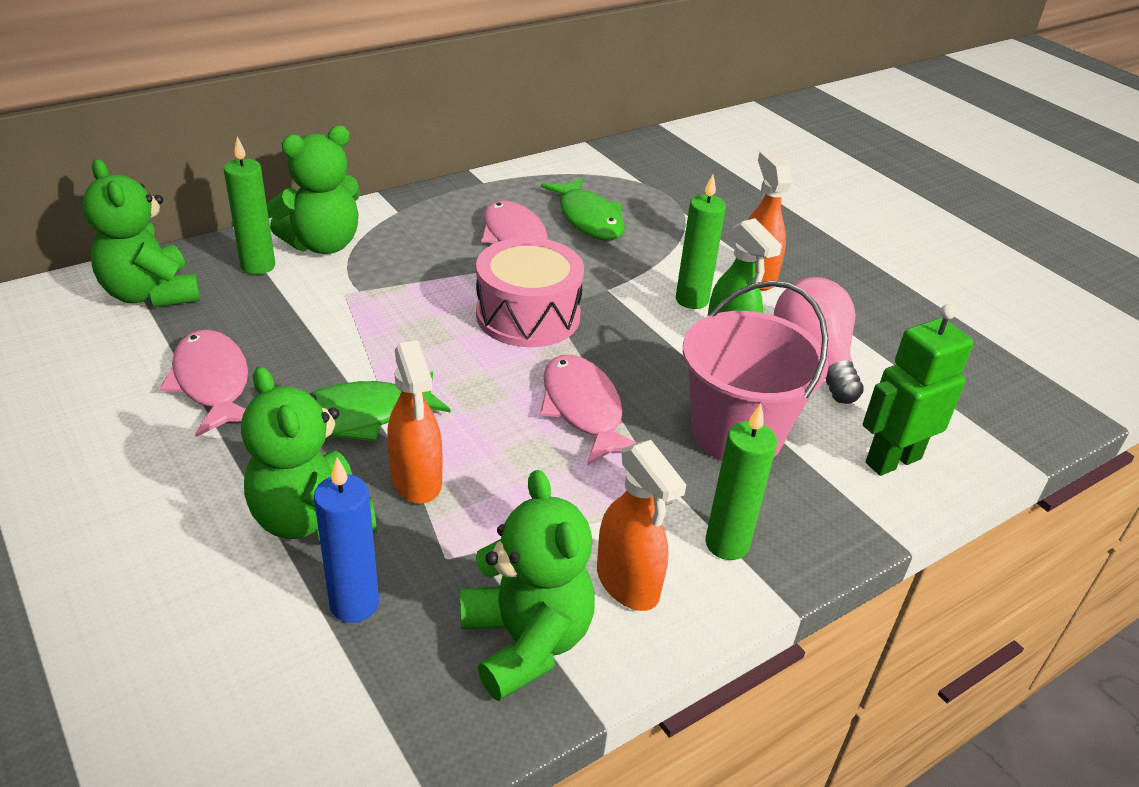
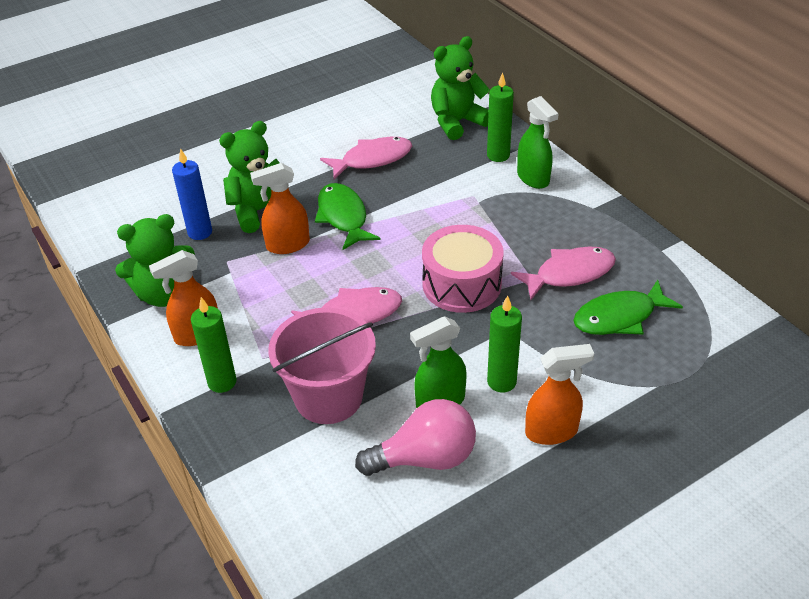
camera: 95 degrees right, 5 degrees up
(323, 244) = (533, 178): green teddy bear -> green spray bottle
(892, 460) = (297, 492): green robot -> none

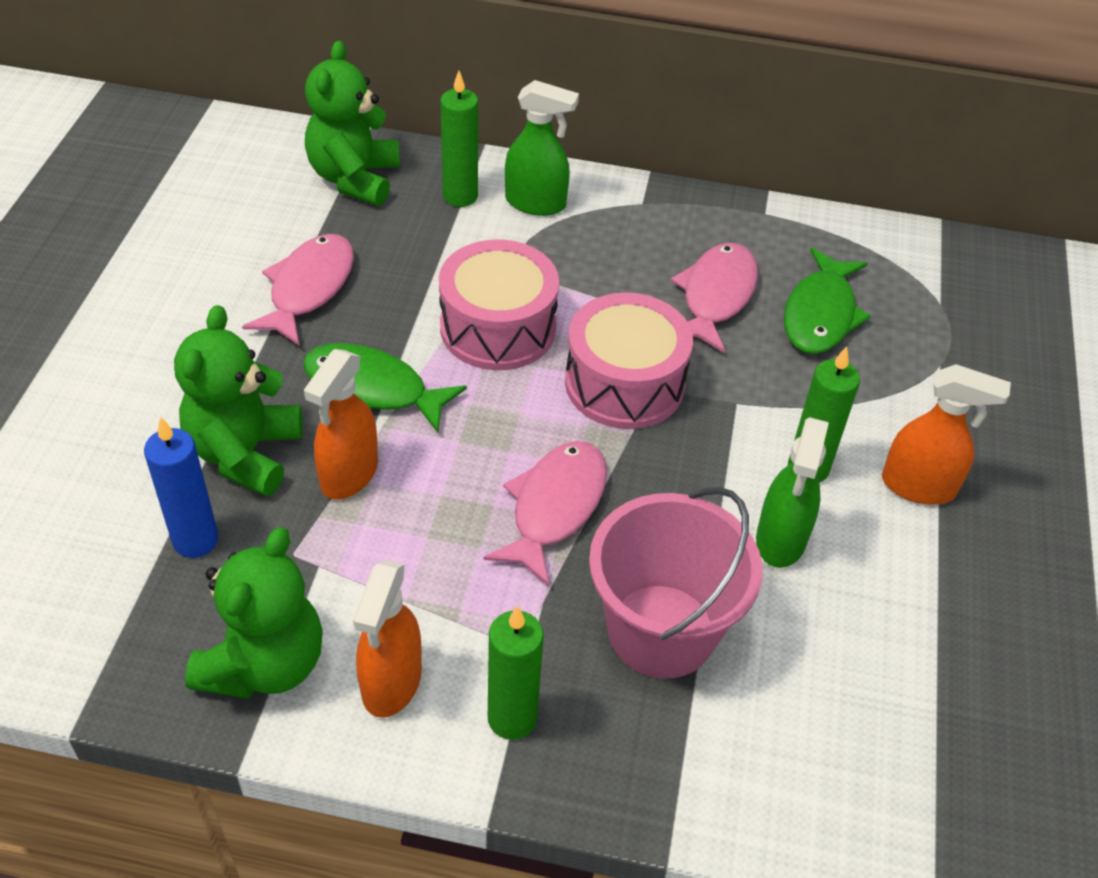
camera: 50 degrees left, 5 degrees up
(425, 458) = (849, 616): pink light bulb -> none
(434, 224) = (498, 328): none -> pink drum
(552, 431) = (918, 486): orange spray bottle -> orange spray bottle turned 75 degrees clockwise

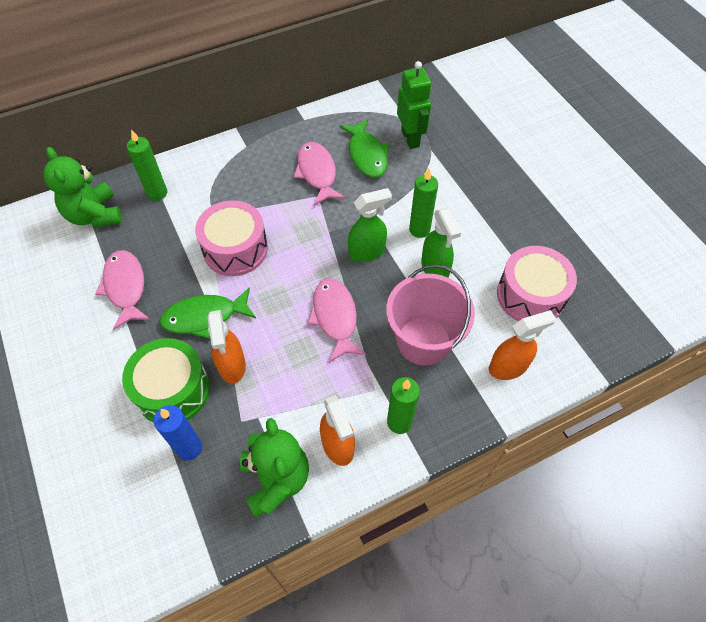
camera: 35 degrees left, 10 degrees up
(245, 453) = (173, 390): green teddy bear -> green drum
(536, 203) = (197, 175): green spray bottle -> green spray bottle (367, 252)
(624, 383) = (314, 240): pink drum -> pink drum (530, 295)
(918, 330) = (410, 138): none -> green robot
(918, 486) = (466, 209): orange spray bottle -> orange spray bottle (508, 367)

